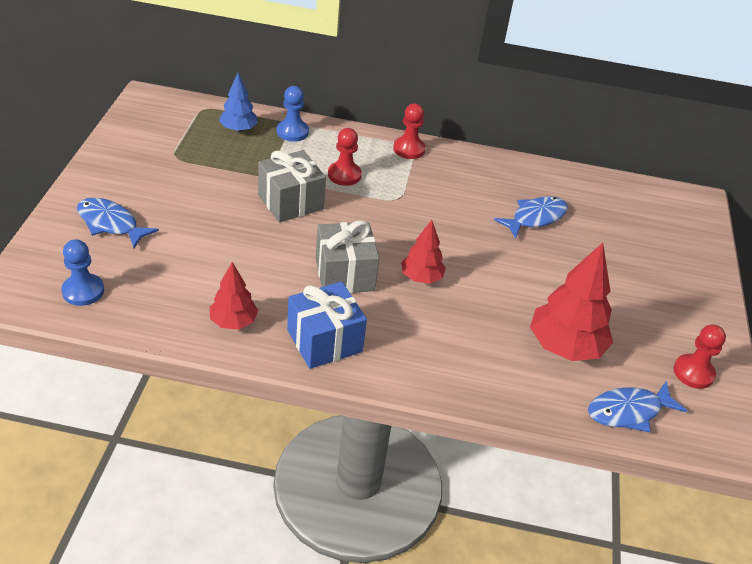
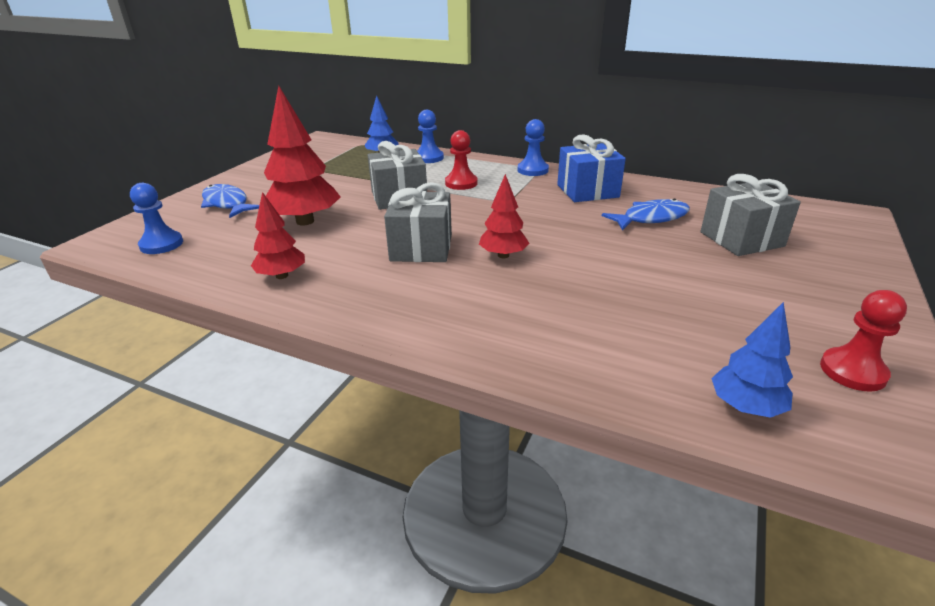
camera: 20 degrees right, 10 degrees down
(324, 341) = (366, 298): blue gift -> blue gift (587, 191)
(409, 149) = (532, 170): red pawn -> blue pawn
(565, 347) = (661, 327): red tree -> red tree (305, 221)
(612, 240) = (741, 239): none -> grey gift
(628, 411) = (745, 407): blue fish -> blue tree

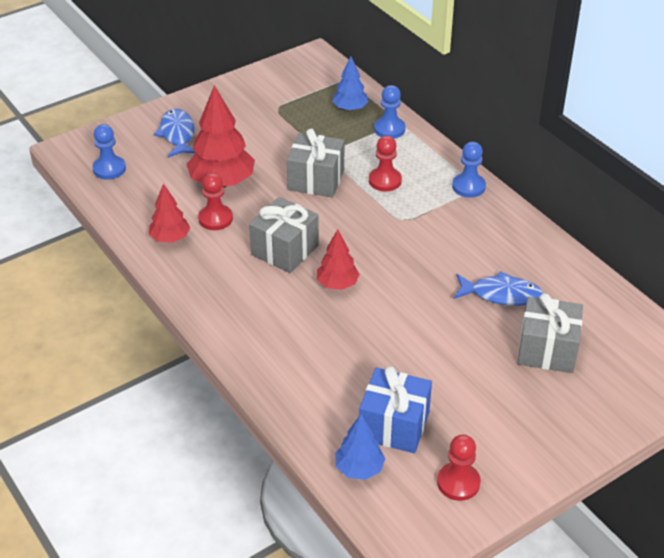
camera: 30 degrees right, 10 degrees up
(322, 247) = (215, 219): none -> red pawn
(587, 191) = (486, 237): blue gift -> blue gift (394, 425)

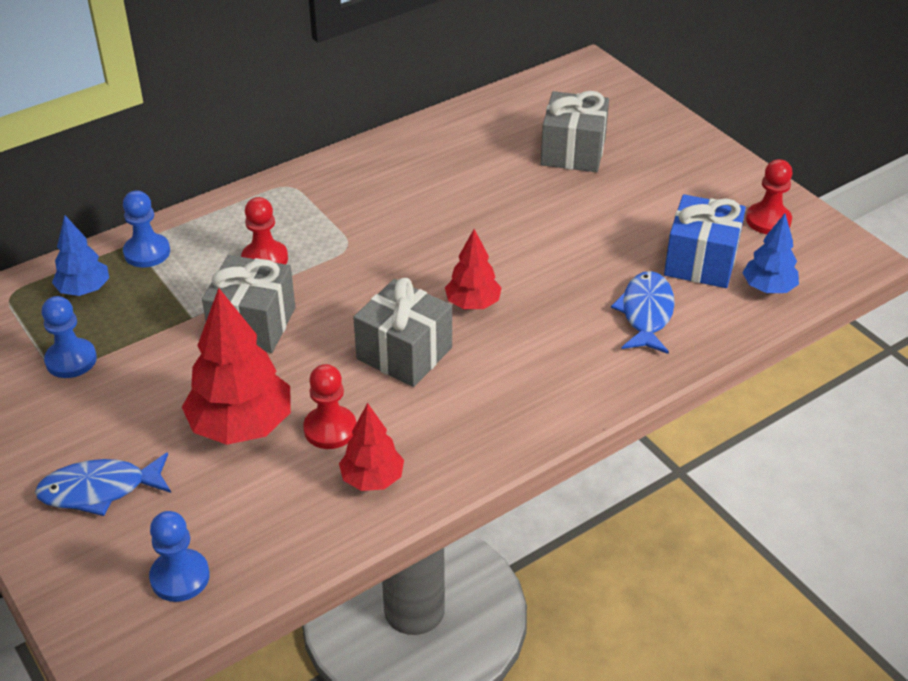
camera: 90 degrees left, 0 degrees up
(468, 186) = (288, 189): blue pawn -> blue pawn (71, 360)
(501, 294) = (488, 176): blue fish -> blue fish (646, 313)

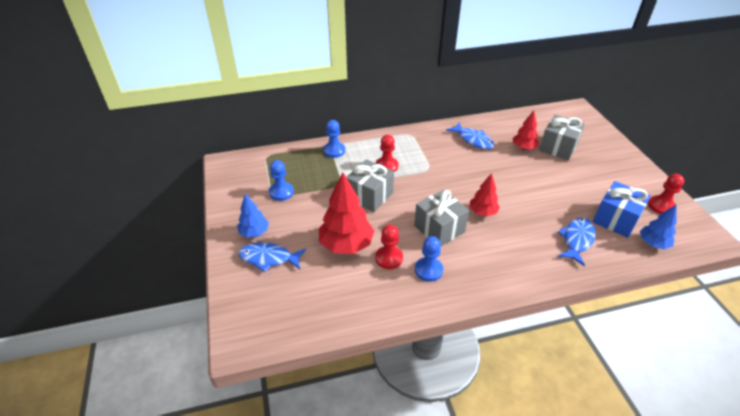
camera: 20 degrees right, 0 degrees up
(84, 290) = (300, 161): blue tree -> blue tree (254, 232)
(180, 577) = (288, 315): blue pawn -> blue pawn (428, 270)
(372, 479) = (401, 291): red tree -> red tree (523, 147)
(414, 171) = (473, 140): none -> blue fish

